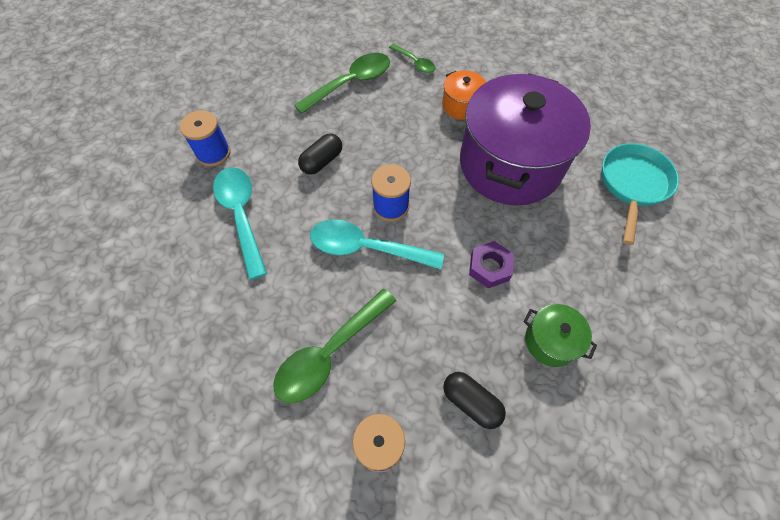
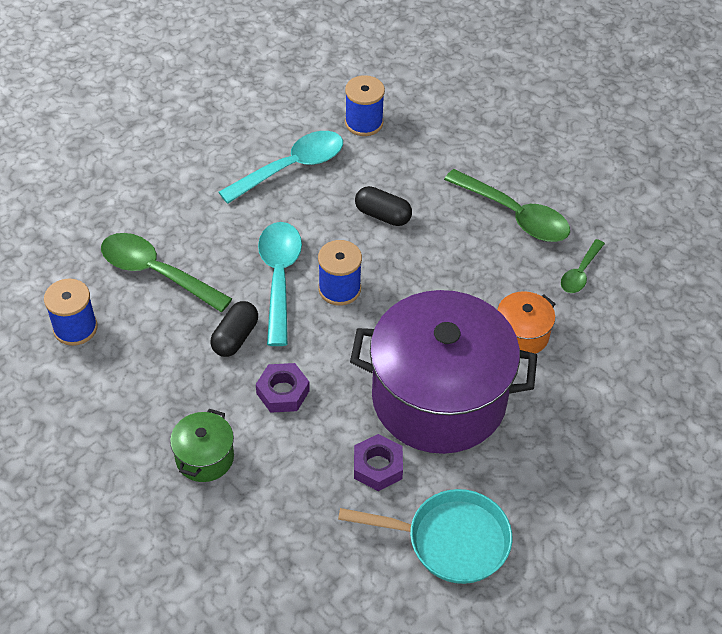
camera: 75 degrees right, 10 degrees down
(471, 402) = (126, 393): black capsule -> black capsule (235, 337)
(568, 215) = (378, 466): none -> purple nut

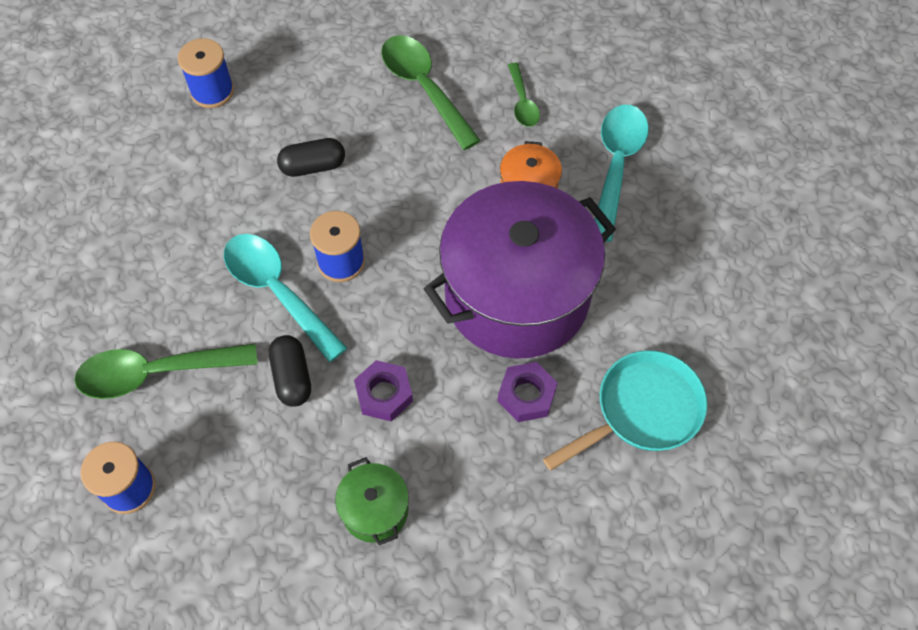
camera: 40 degrees left, 10 degrees up
(291, 167) = (186, 179): turquoise spoon -> turquoise spoon (616, 165)
(515, 215) = (424, 88): green spoon -> green spoon turned 120 degrees counterclockwise

